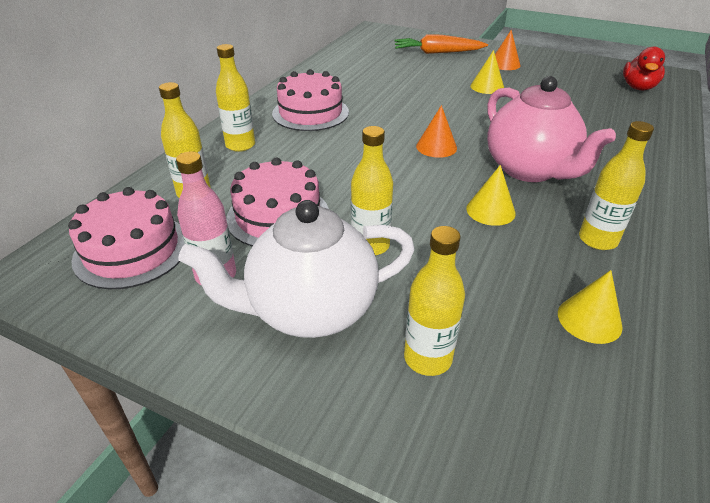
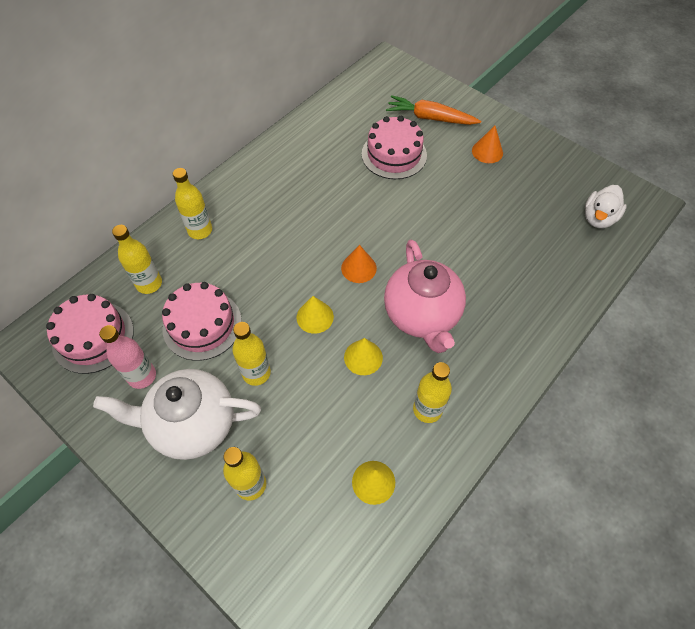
camera: 15 degrees right, 20 degrees up
(310, 113) = (272, 196): pink cake -> pink cake (394, 154)
(487, 87) = (449, 187): yellow cone -> yellow cone (315, 317)
(638, 87) = (598, 218): red duck -> white duck

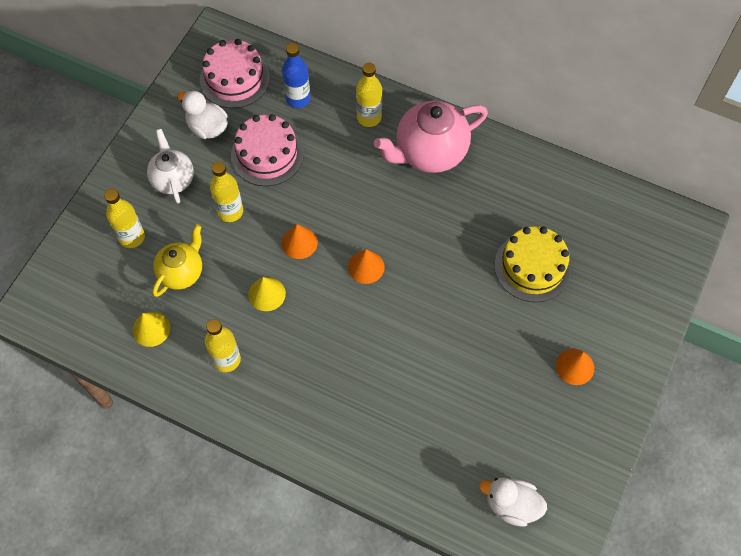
camera: 75 degrees right, 5 degrees up
(142, 376) = (207, 127): pink bottle -> white duck
(149, 284) = (298, 99): yellow bottle -> blue bottle
(193, 424) = (173, 179): white teapot -> white teapot, size x0.62
(313, 436) = (182, 272): none -> yellow teapot
(315, 317) = (299, 242): yellow cone -> orange cone
(394, 154) = (532, 267): pink cake -> yellow cake
(421, 316) = (325, 336): pink teapot -> pink teapot (429, 152)
(430, 118) = (607, 294): orange carrot -> none

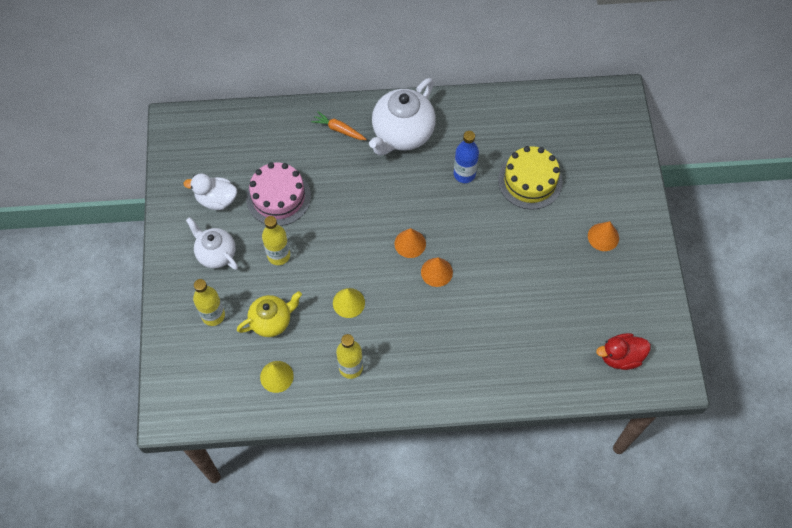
camera: 30 degrees left, 0 degrees up
(182, 272) = (271, 321): yellow teapot -> yellow teapot turned 60 degrees clockwise
(234, 79) = (212, 150): pink cake -> none
(298, 99) = (274, 142): blue bottle -> blue bottle (464, 174)
(299, 242) = (348, 251): orange cone -> orange cone (436, 272)
(369, 117) = (339, 129): yellow bottle -> orange carrot
(429, 152) = (402, 134): pink teapot -> white teapot
(511, 505) = (620, 357): white duck -> red duck

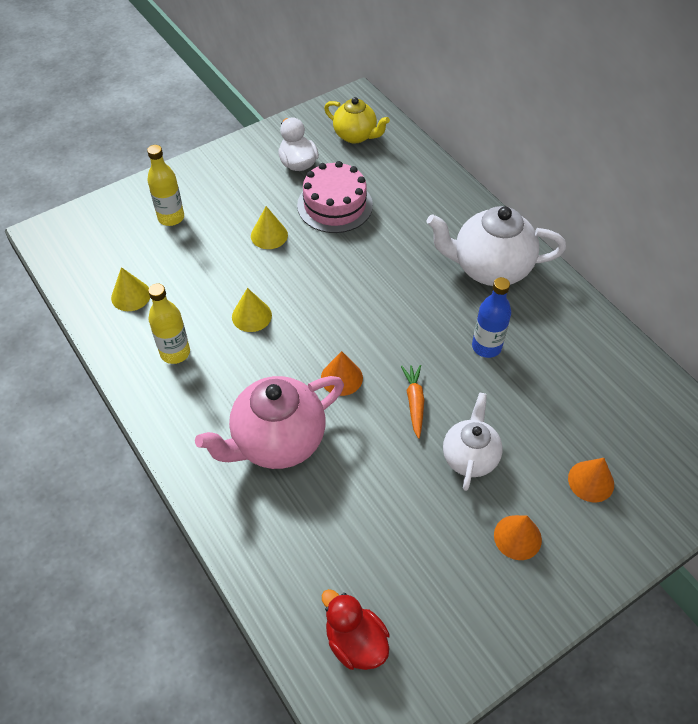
camera: 60 degrees right, 10 degrees down
(216, 254) = (239, 189): white teapot -> white teapot (469, 457)
(271, 321) = (191, 263): yellow teapot -> yellow teapot (355, 136)
(278, 255) = (269, 235): yellow bottle -> yellow cone
(339, 129) = (450, 215): orange carrot -> orange carrot (414, 402)
(410, 243) = (360, 336): orange cone -> orange cone (591, 481)
(463, 335) = (277, 441): none -> pink teapot
(530, 181) = (531, 416): yellow cake -> none

